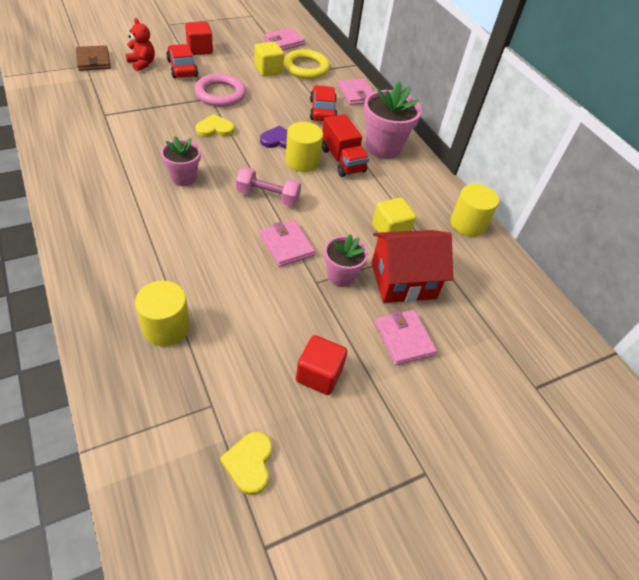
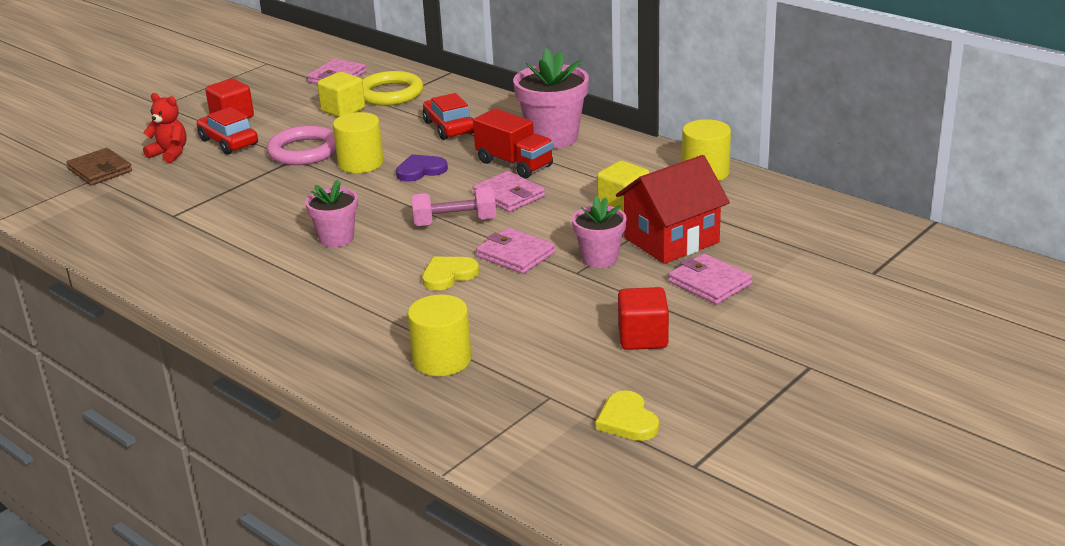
camera: 15 degrees left, 20 degrees down
(215, 129) = (330, 185): yellow heart -> yellow heart (448, 275)
(302, 161) = (467, 180): yellow cylinder -> yellow cylinder (361, 163)
(357, 94) = (477, 99): pink wallet -> pink wallet (509, 195)

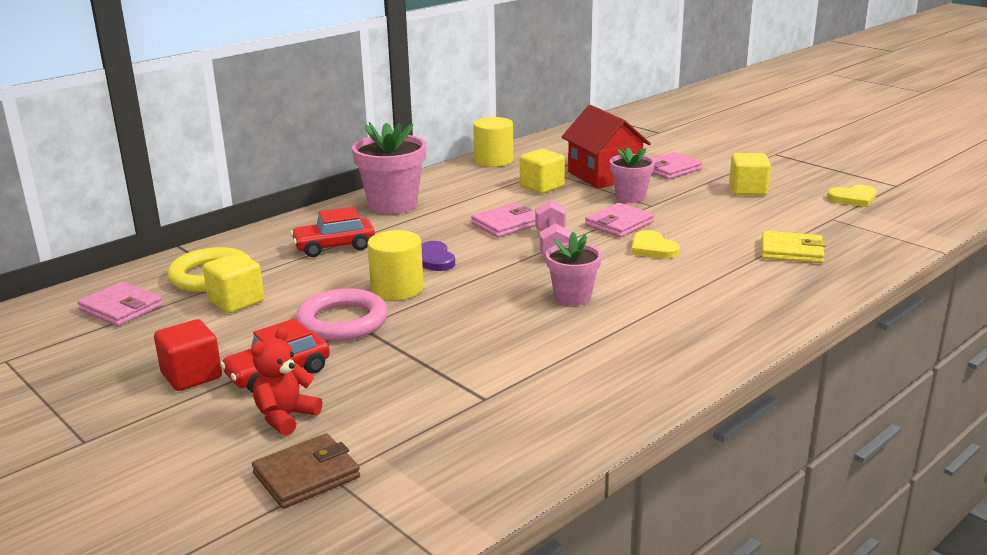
camera: 85 degrees left, 5 degrees down
(442, 360) = (791, 251): yellow cylinder -> yellow wallet
(514, 164) = (441, 221): red truck -> none
(643, 338) = (748, 190): red cube -> yellow cube

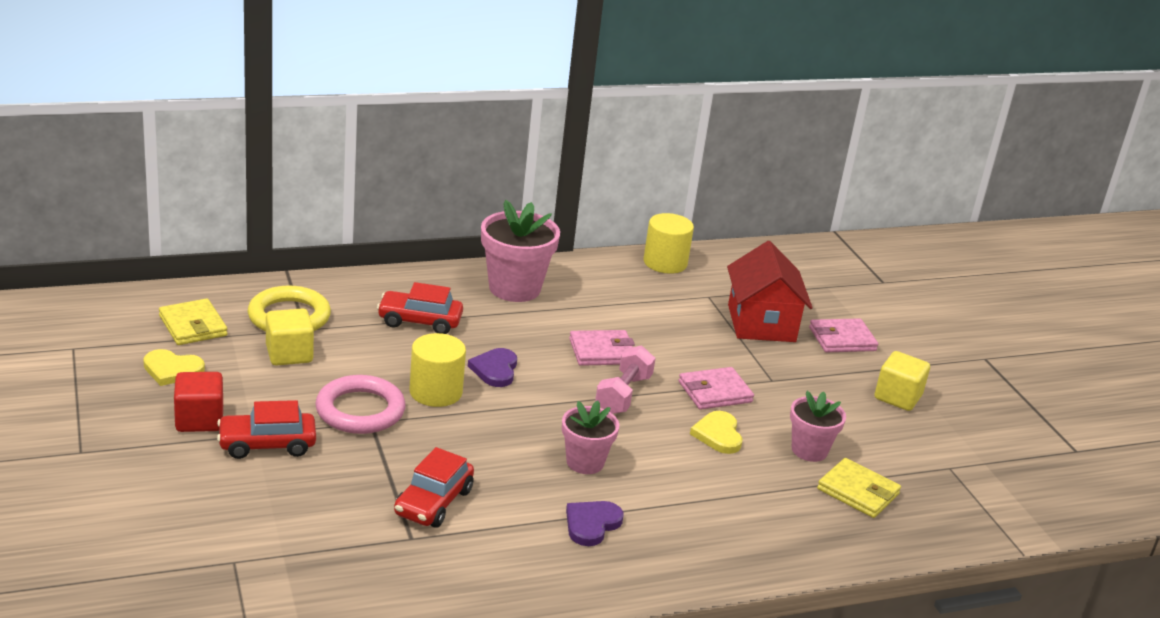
camera: 20 degrees right, 5 degrees up
(121, 308) = (193, 326): pink wallet -> yellow wallet
(285, 417) = (241, 490): red teddy bear -> none
(306, 475) = (216, 551): brown wallet -> none
(476, 365) = (433, 502): none -> red car
(542, 187) = (682, 315): yellow cube -> none
(625, 336) = (591, 524): none -> purple heart
(630, 197) = (760, 362): pink flower pot -> pink flower pot (809, 450)
(853, 198) = (1004, 450): yellow heart -> yellow heart (172, 370)

